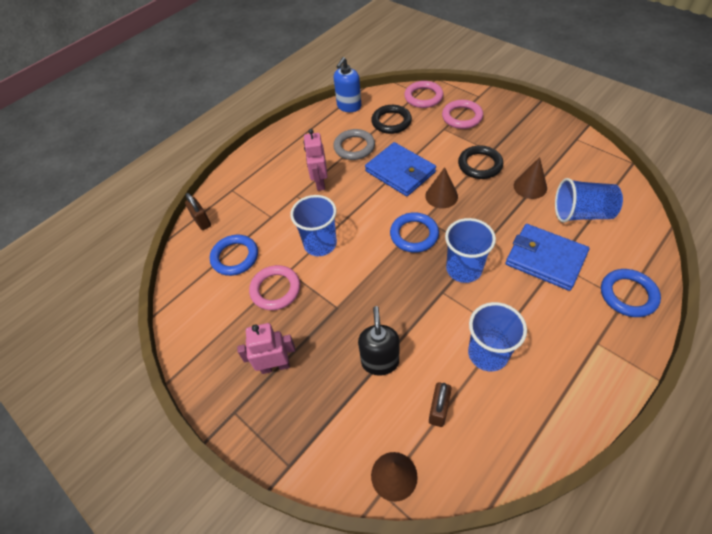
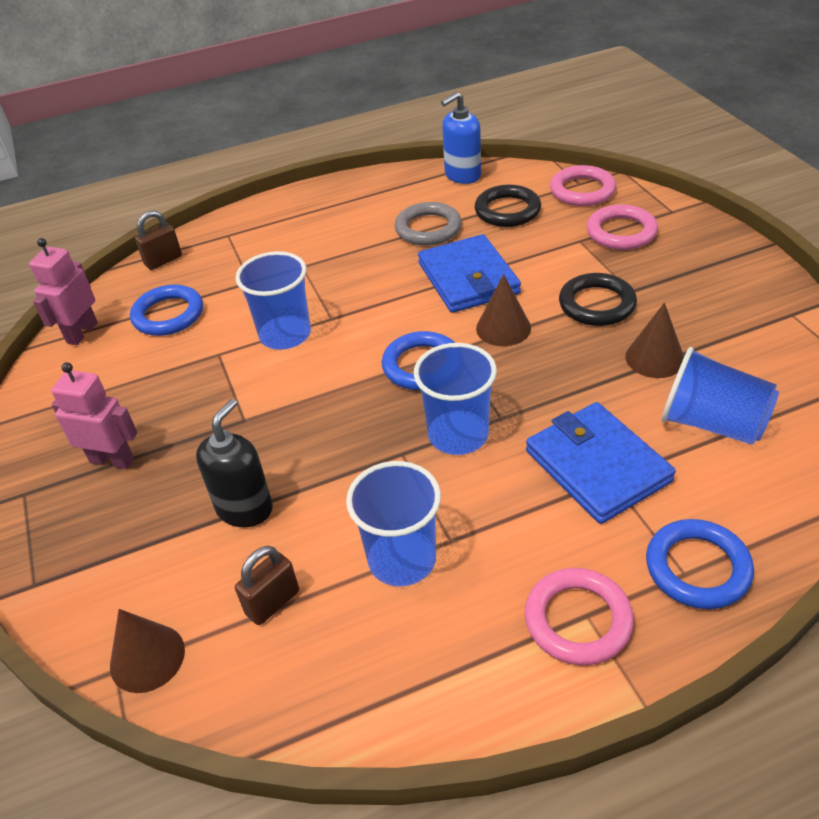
camera: 25 degrees right, 10 degrees down
(202, 221) = (163, 260): brown padlock -> brown padlock turned 60 degrees clockwise
(275, 289) = (185, 370): pink ring -> pink ring (578, 620)
(320, 182) = (345, 259): pink robot -> pink robot (82, 333)

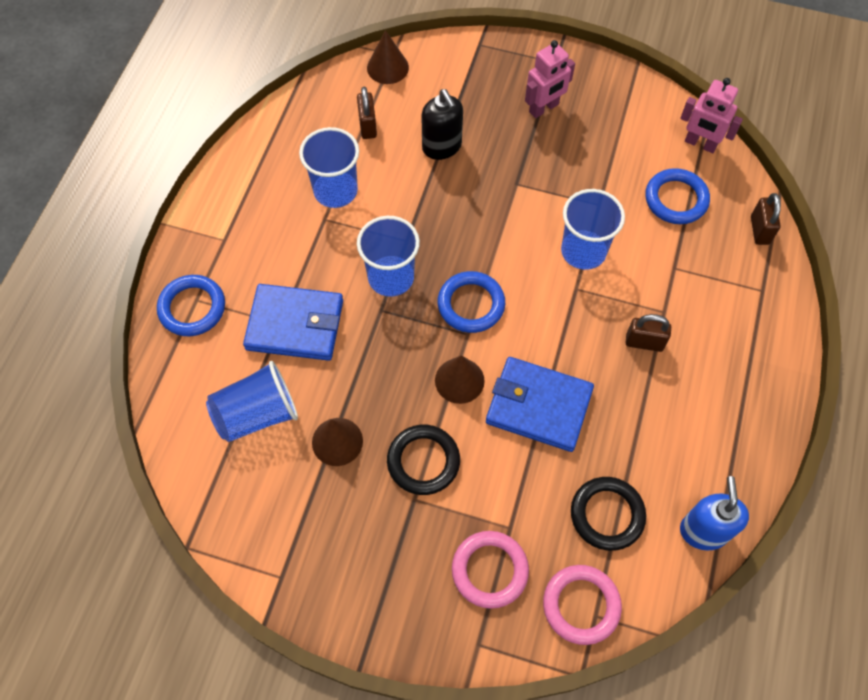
camera: 125 degrees right, 20 degrees up
(82, 333) = (700, 144): pink robot -> pink robot turned 150 degrees clockwise
(344, 261) = (644, 342): none -> brown padlock
(428, 228) = (636, 433): grey ring -> none
(578, 620) = (226, 234): pink ring -> none

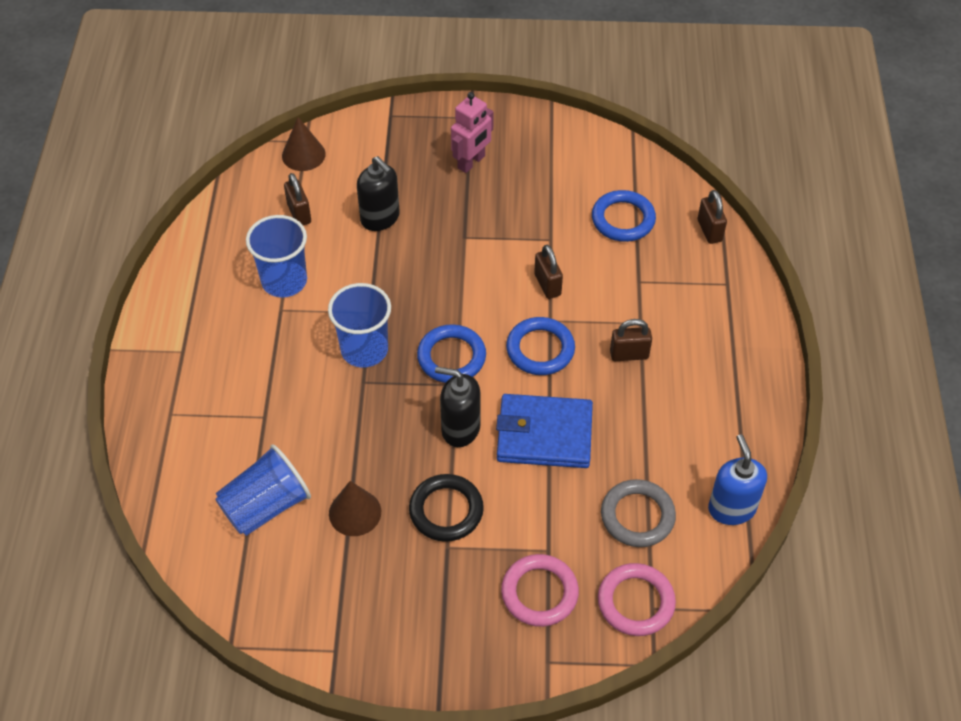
camera: 15 degrees left, 10 degrees down
(192, 308) = (168, 422): blue ring -> blue ring (540, 349)
(295, 325) = (280, 415): blue wallet -> none
(459, 380) = (460, 429): brown cone -> black soap dispenser
(583, 251) = (547, 285): blue cup -> brown padlock
(607, 515) = (637, 516): black ring -> grey ring
(700, 144) = (632, 165): pink robot -> none

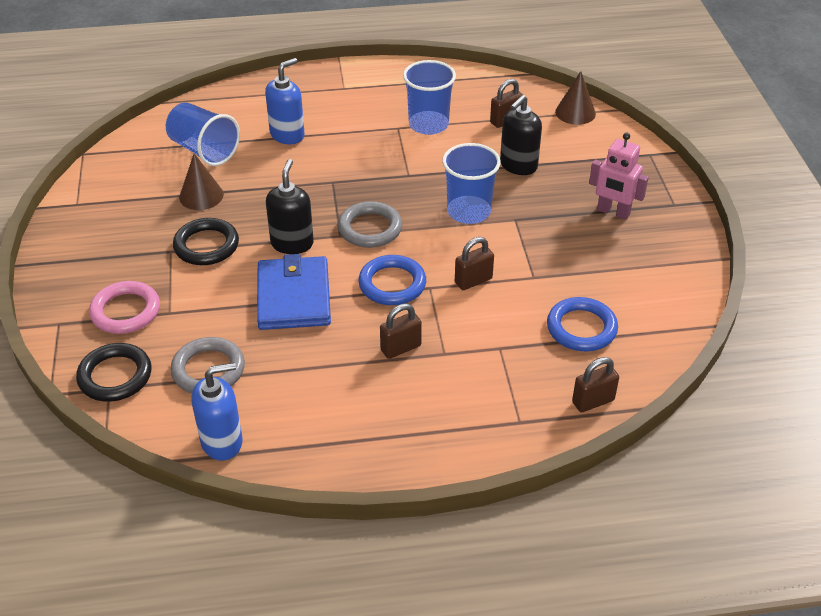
camera: 80 degrees right, 10 degrees down
(261, 417) = (287, 135): none -> blue soap dispenser
(364, 349) = (366, 177): blue cup -> blue cup (468, 211)
(451, 357) = (370, 228): blue ring -> grey ring
(629, 354) = (400, 348): brown padlock -> brown padlock turned 75 degrees clockwise
(635, 602) = (115, 376): pink ring -> black ring

